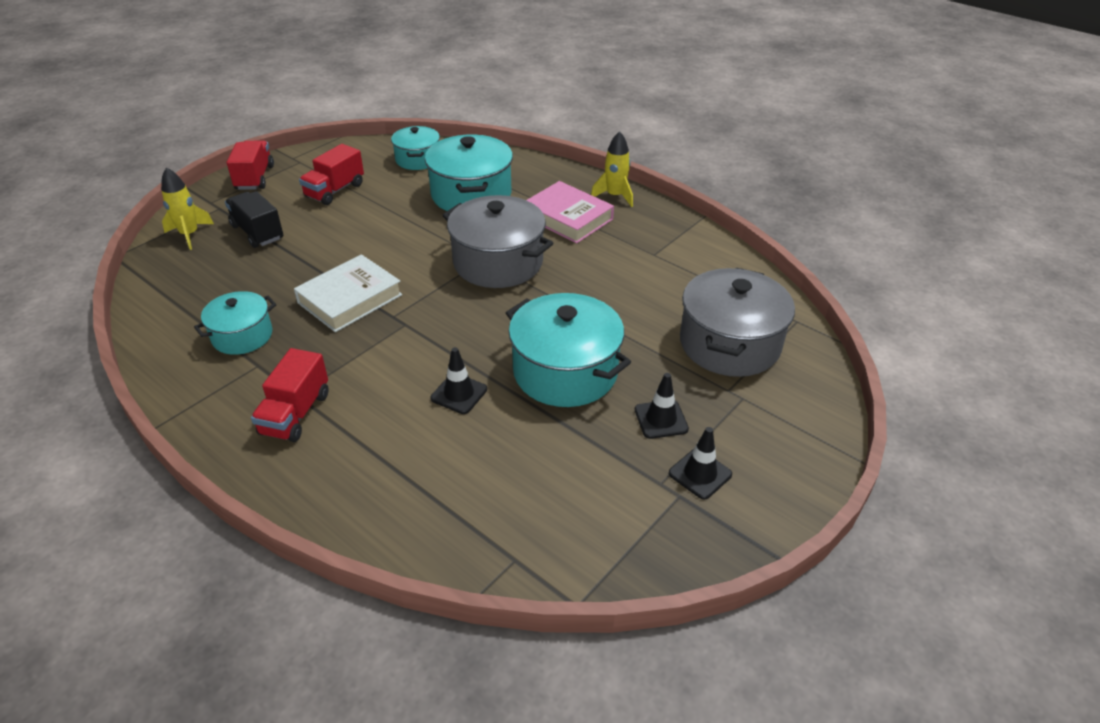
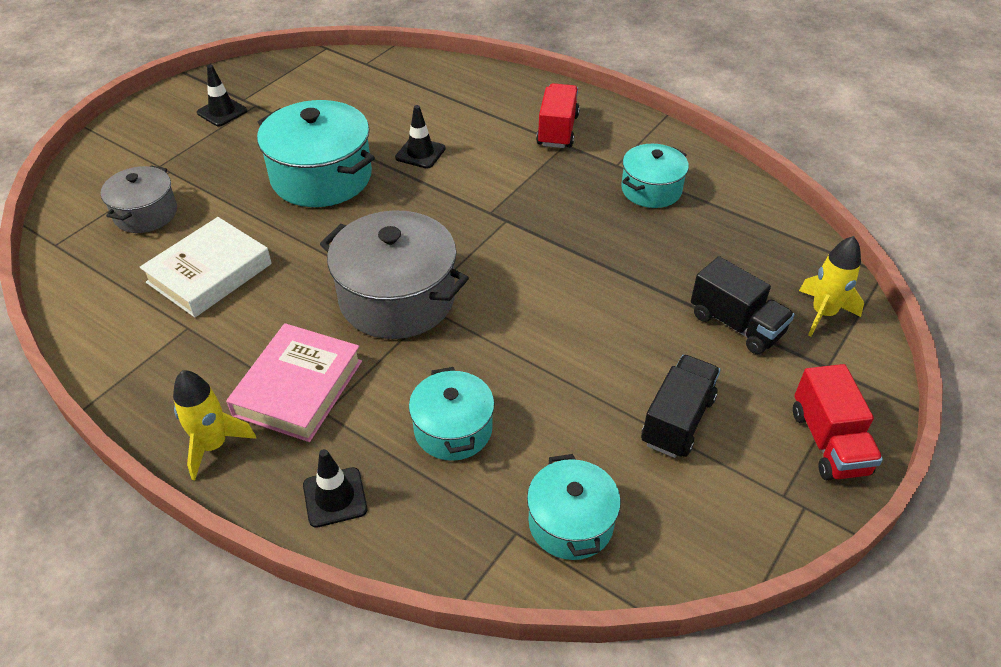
camera: 175 degrees right, 5 degrees up
(335, 191) = (677, 420): red truck -> black truck
(350, 299) = (562, 236): white book -> white book (209, 273)
(471, 194) = (453, 429): turquoise pot -> turquoise pot, size x0.59
(567, 218) = (298, 388): pink book -> pink book turned 75 degrees clockwise
(661, 419) = (241, 145): black traffic cone -> black traffic cone (335, 497)
(729, 344) = (146, 214): grey pot -> grey pot, size x0.59

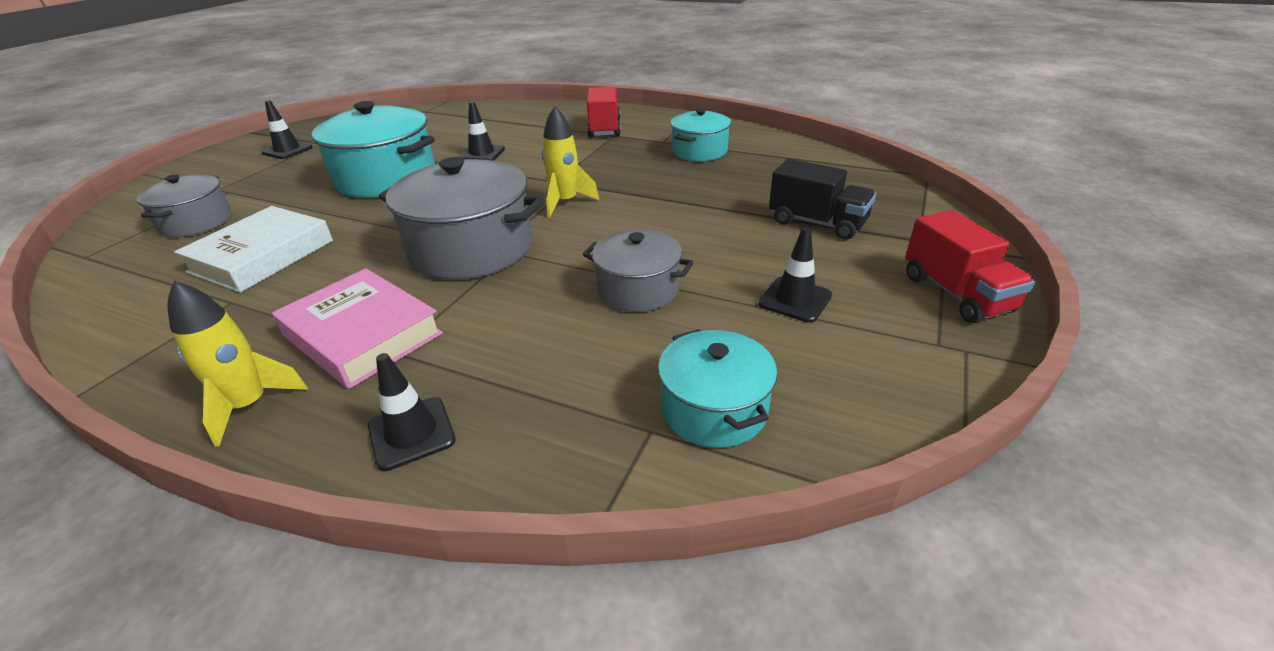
camera: 10 degrees left, 10 degrees down
(298, 388) = (362, 334): pink book -> pink book turned 60 degrees counterclockwise
(453, 429) = (551, 344): turquoise pot -> none
(540, 380) = (638, 289): none -> grey pot
(677, 420) = (795, 300): black truck -> black traffic cone
(823, 313) = (892, 205): yellow rocket -> yellow rocket (565, 202)

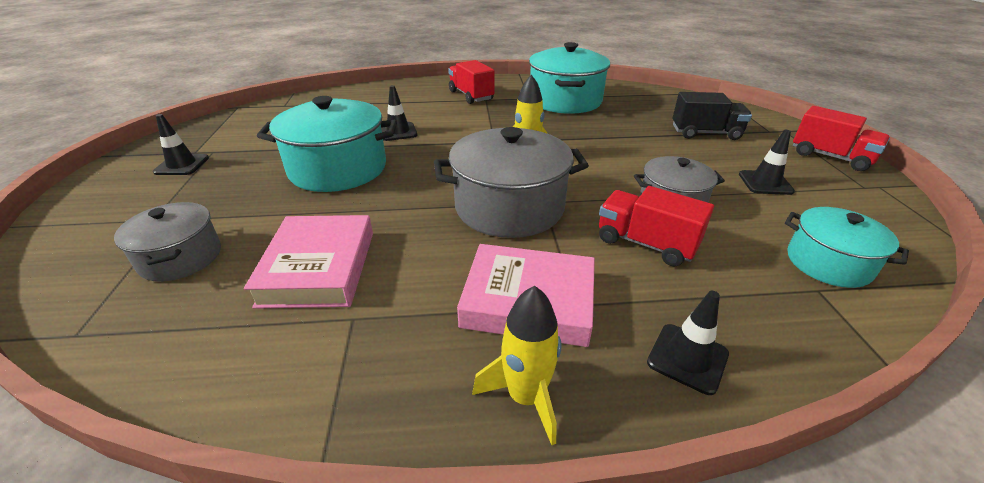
camera: 30 degrees left, 0 degrees up
(262, 256) = (318, 267): white book -> pink book
(543, 321) = (645, 243): none -> red truck
(699, 151) = (565, 101): turquoise pot -> turquoise pot, size x1.69

